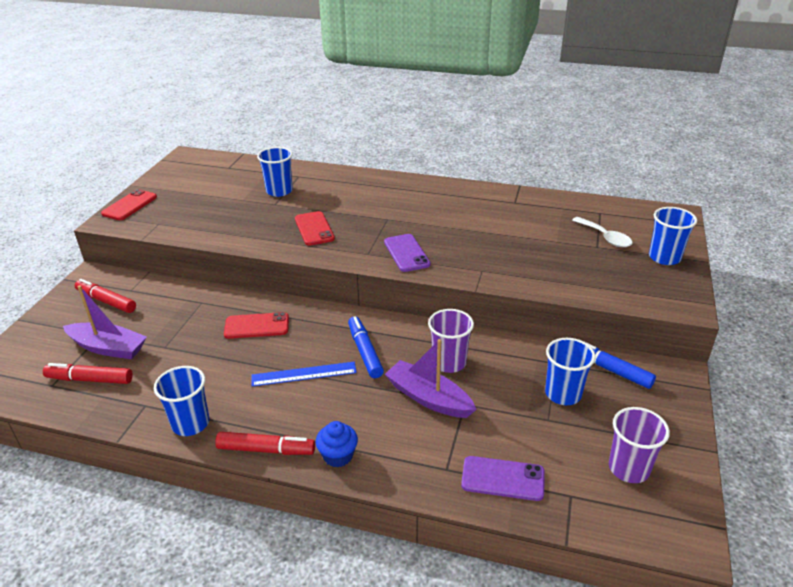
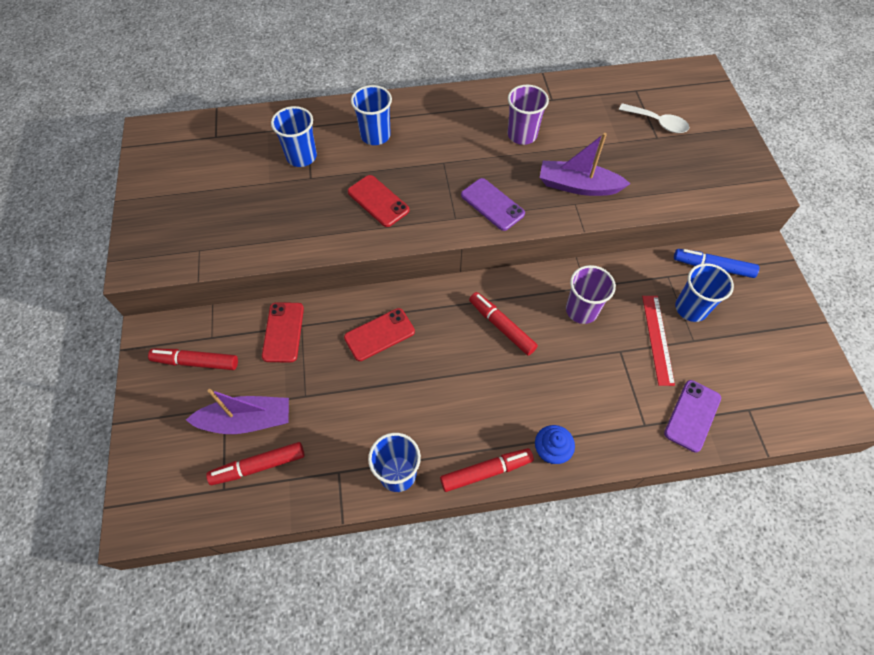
camera: 25 degrees left, 25 degrees up
(129, 205) = (141, 233): red phone -> red phone (283, 332)
(304, 374) = (463, 374): blue ruler -> none
(365, 352) = (502, 327): blue marker -> red marker
(428, 398) = (587, 357): purple boat -> purple boat (578, 186)
(503, 478) = (692, 415): purple phone -> purple phone turned 45 degrees counterclockwise
(510, 406) = (657, 339): none -> red ruler
(629, 468) = (776, 364): purple cup -> purple cup (522, 135)
(664, 257) = (719, 133): blue cup -> blue cup (375, 135)

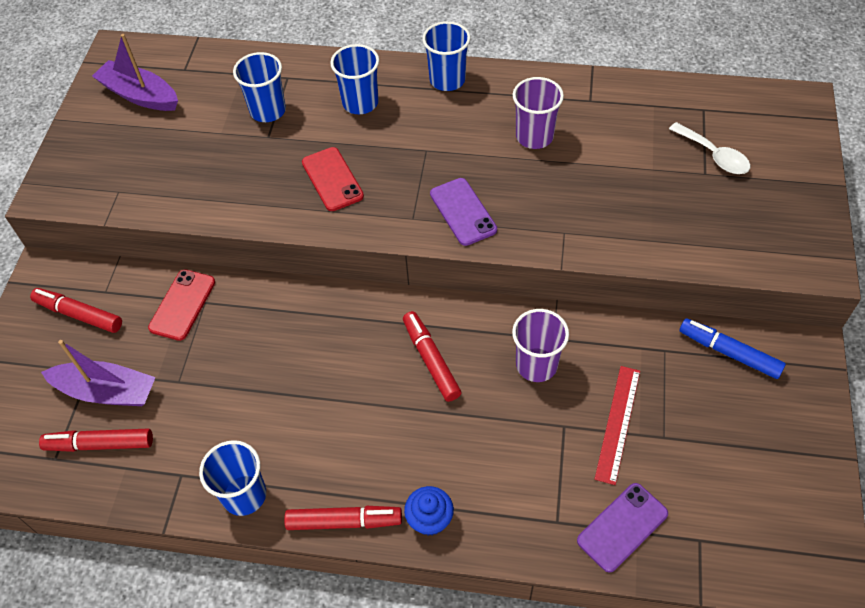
camera: 20 degrees right, 5 degrees down
(379, 334) = (286, 334): red phone -> none
(578, 186) = (577, 212): purple boat -> purple boat (140, 95)
(691, 308) = (677, 397): blue cup -> blue cup (447, 80)

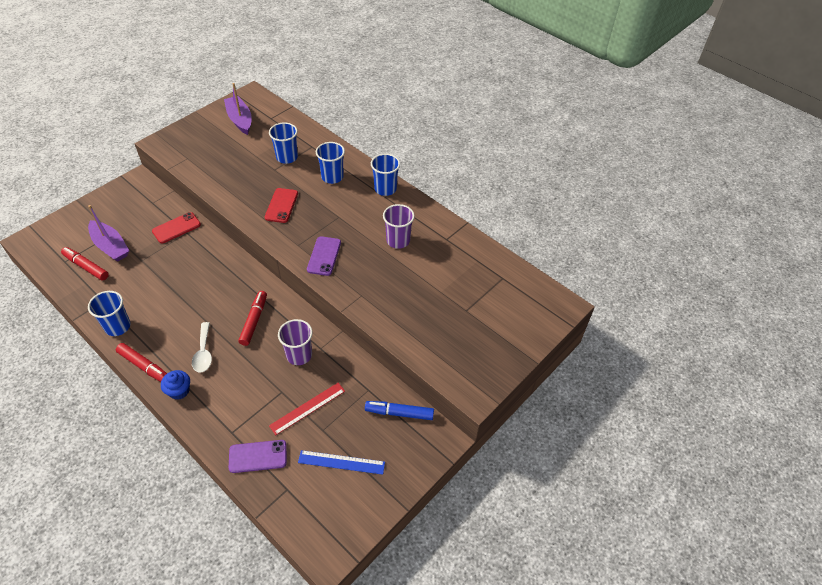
camera: 30 degrees right, 5 degrees down
(79, 315) = (133, 206): red marker -> none
(714, 155) = (481, 304): white spoon -> white spoon (203, 353)
(727, 459) = (341, 462): none -> blue ruler
(729, 353) = (399, 413): blue marker -> blue marker turned 60 degrees counterclockwise

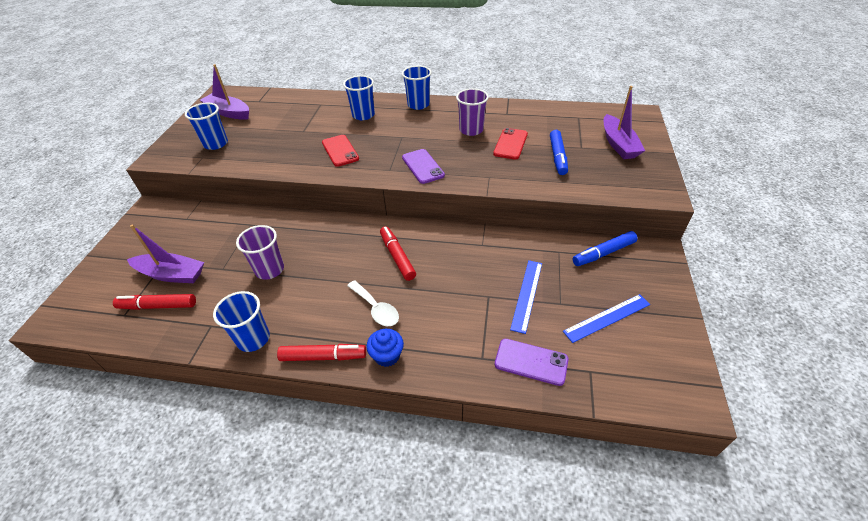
camera: 30 degrees left, 5 degrees down
(176, 228) = (235, 226): red phone -> red phone (510, 144)
(258, 456) = (531, 362): purple phone -> purple phone turned 60 degrees clockwise
(287, 157) = (305, 119): blue cup -> blue cup (216, 144)
(299, 355) = (470, 260): purple cup -> purple cup (269, 269)
(307, 408) = (527, 295): red ruler -> blue ruler
(435, 308) = (557, 156): none -> blue marker
(500, 326) = (618, 144): none -> purple boat

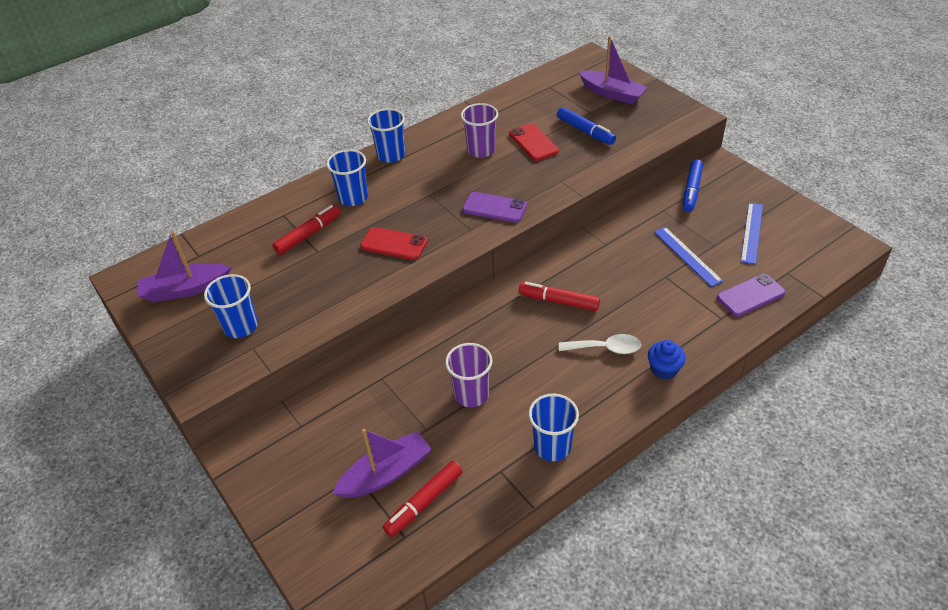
camera: 45 degrees left, 0 degrees up
(323, 356) = (623, 409): red marker -> red marker (308, 235)

